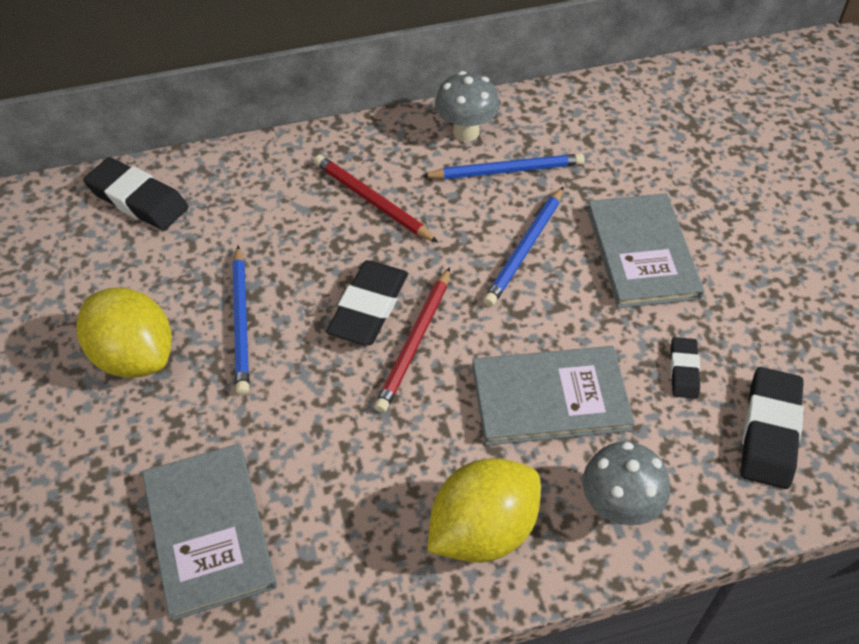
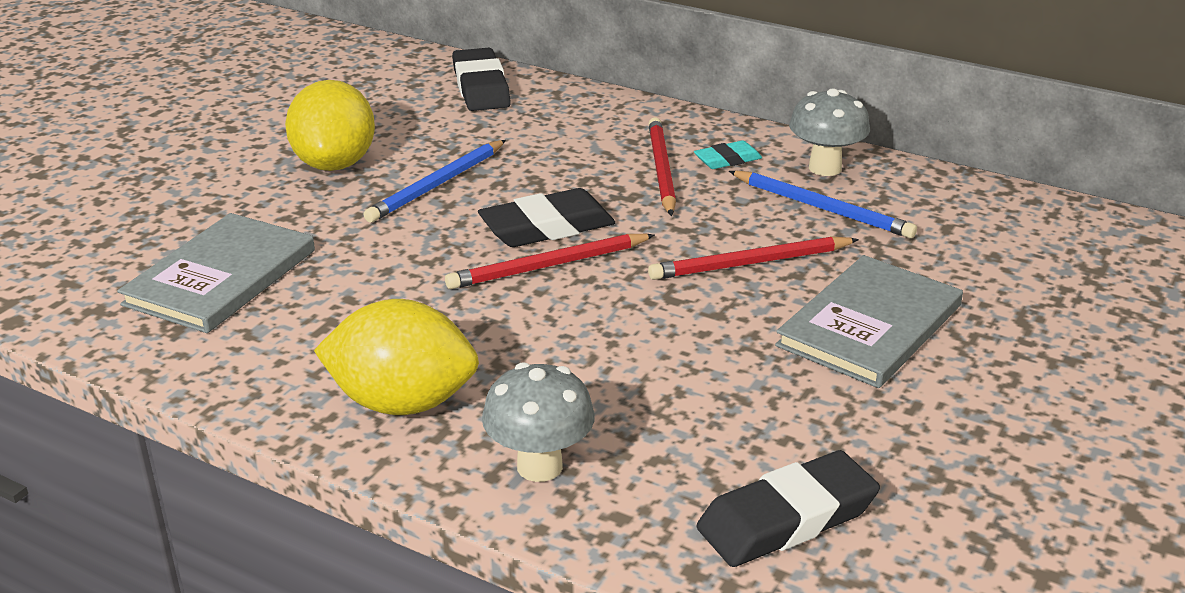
camera: 45 degrees right, 20 degrees down
(401, 163) = (727, 160): none -> turquoise eraser
(525, 249) = (751, 263): blue pencil -> red pencil
(550, 398) = (604, 363): grey book -> none
(683, 370) = (769, 423): black eraser -> none

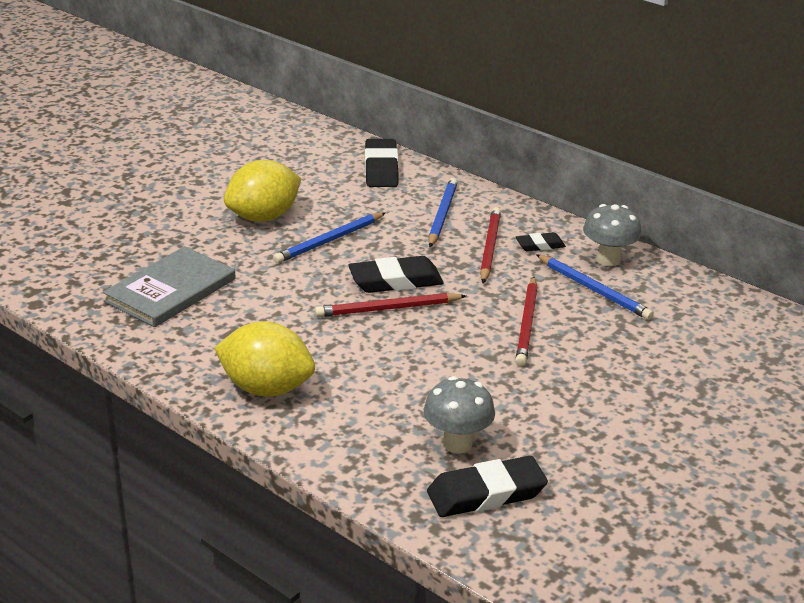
camera: 10 degrees right, 0 degrees up
(335, 164) = (263, 217): yellow lemon -> yellow lemon turned 45 degrees clockwise
(539, 466) = (341, 440): grey mushroom -> grey mushroom (457, 444)
(582, 136) = (442, 215): none -> blue pencil
(727, 160) = (540, 245): turquoise eraser -> black eraser
(751, 263) = (527, 324): red pencil -> red pencil turned 75 degrees counterclockwise
(870, 325) = (592, 378): grey book -> none

